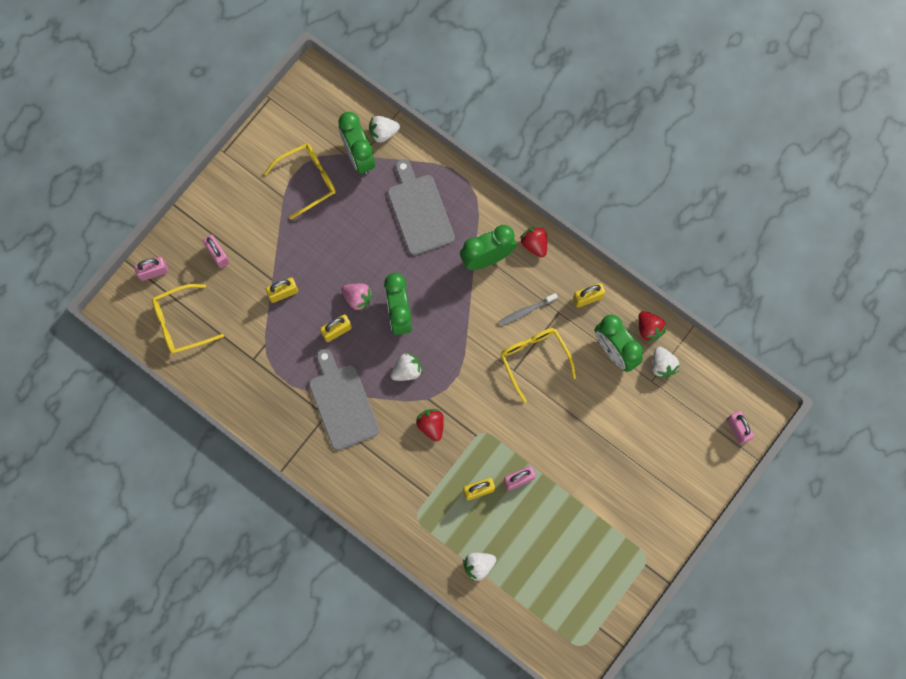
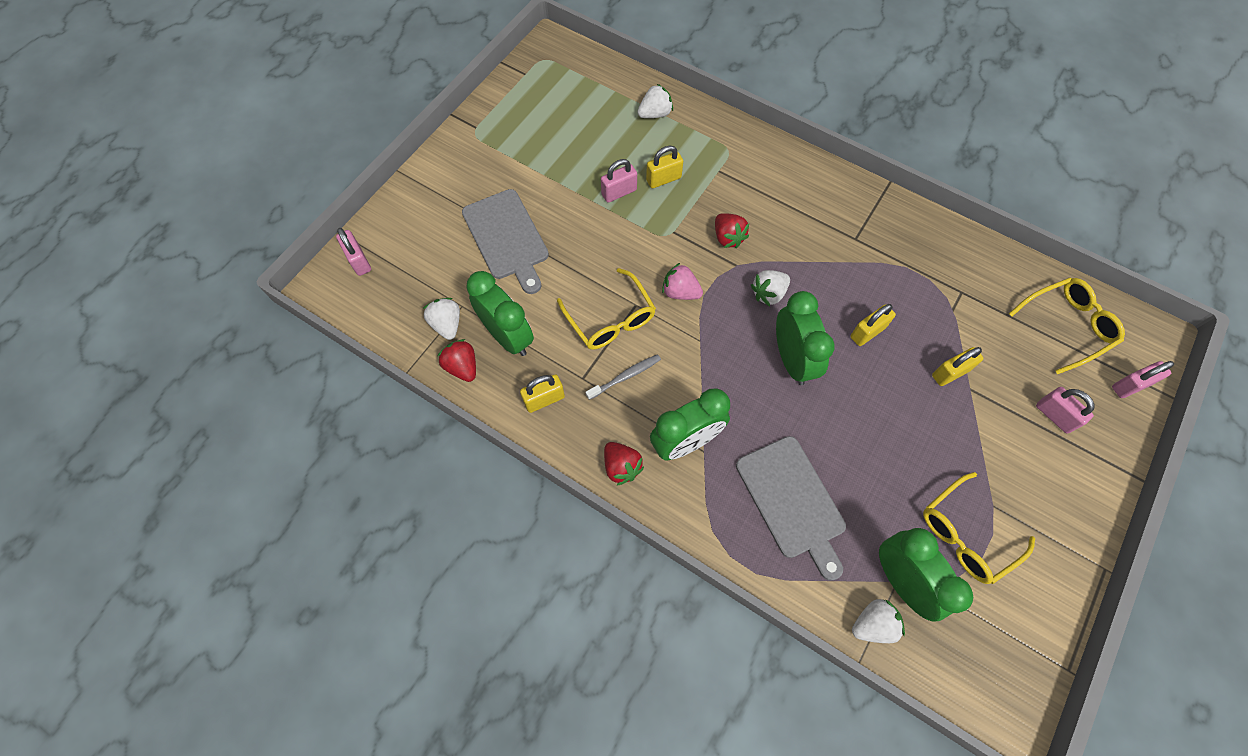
camera: 175 degrees right, 10 degrees down
(342, 403) = (839, 253): grey cutting board -> grey cutting board (507, 238)
(358, 298) = (850, 374): pink strawberry -> pink strawberry (680, 292)

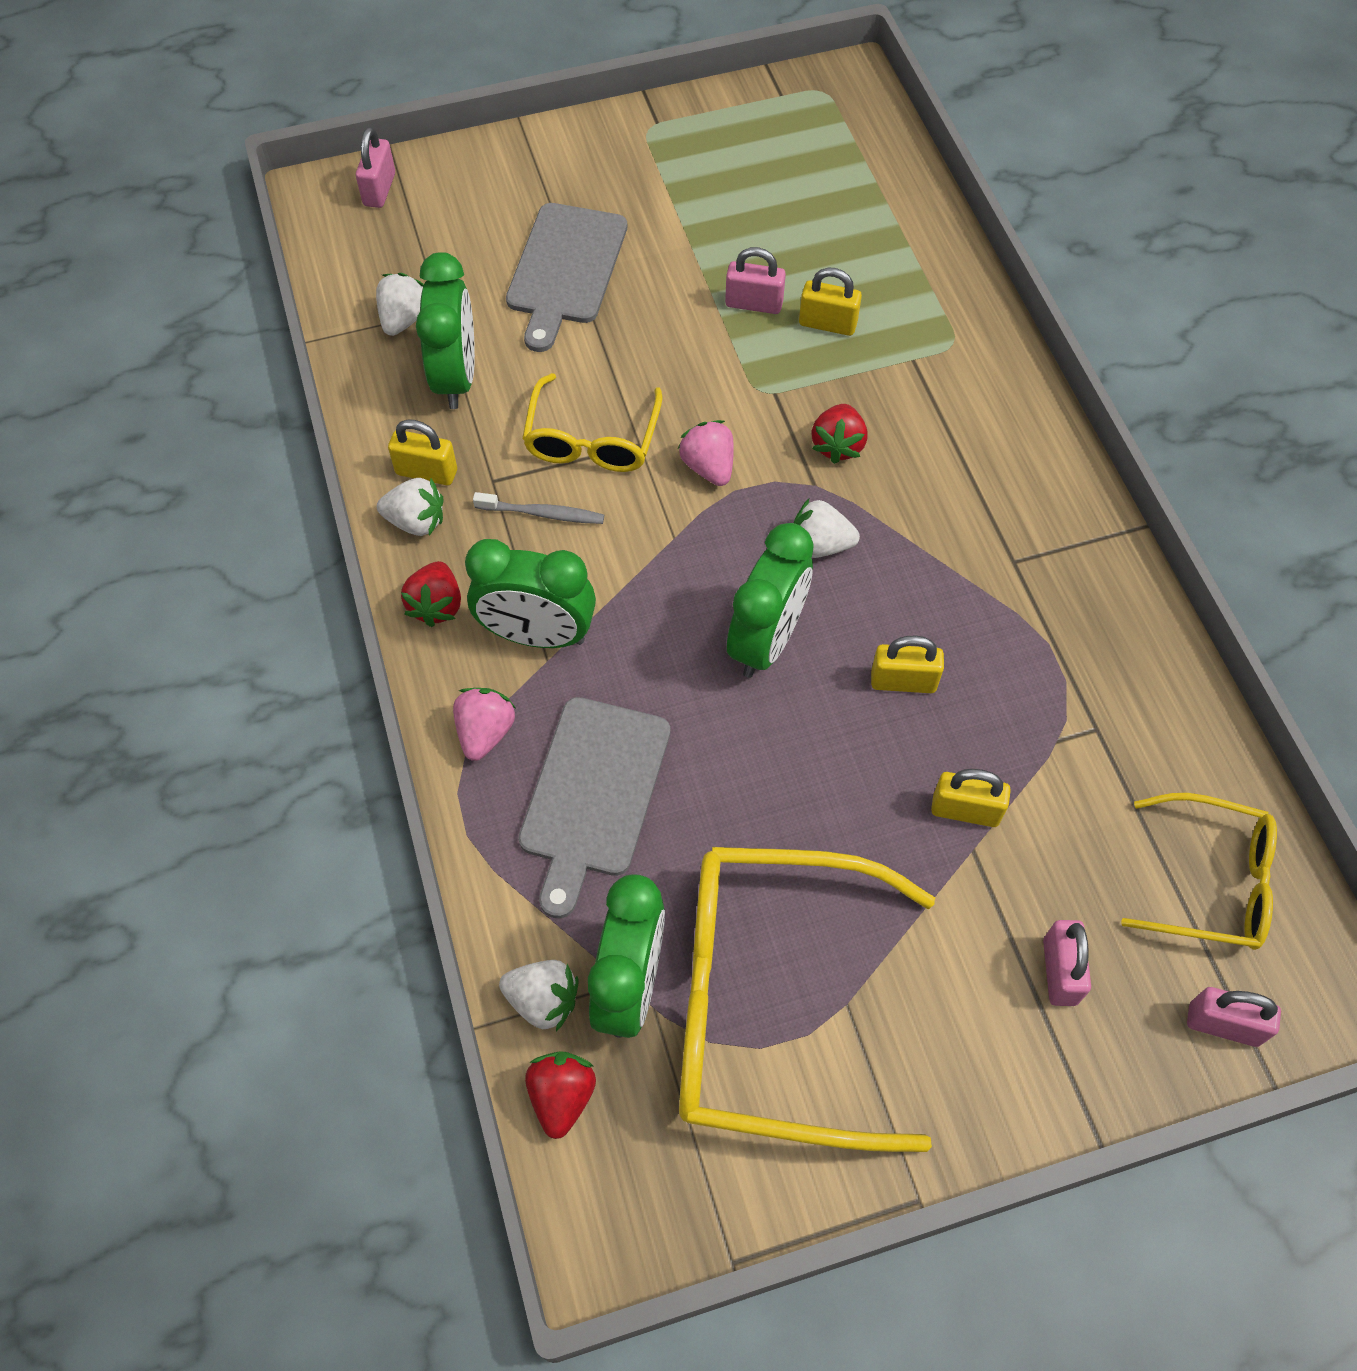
camera: 40 degrees right, 5 degrees down
(462, 367) = (375, 375): red strawberry -> red strawberry (562, 1096)
(655, 114) = (900, 240): white strawberry -> white strawberry (416, 521)
(712, 513) = (485, 732): none -> pink strawberry
(966, 534) = (771, 1005): yellow glasses -> yellow glasses, size x1.80

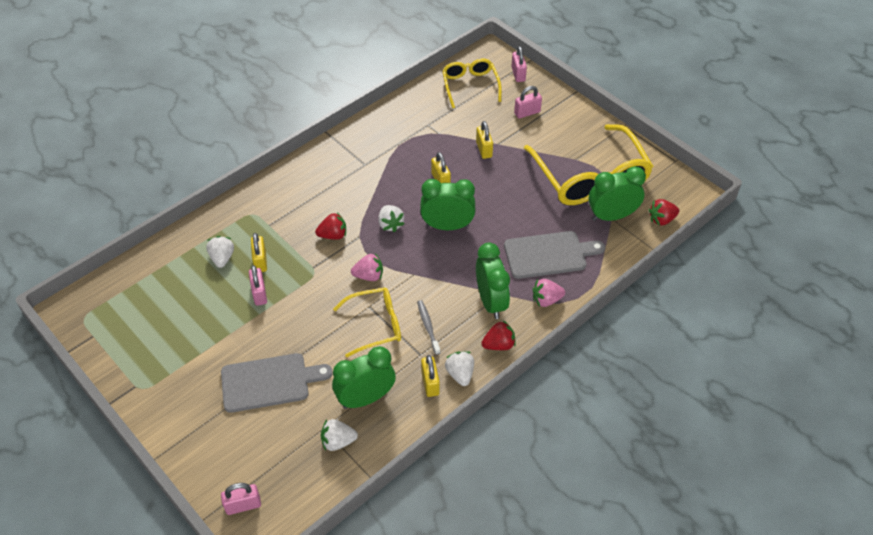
camera: 115 degrees left, 10 degrees down
(543, 1000) = (635, 237): white strawberry -> white strawberry (222, 258)
(708, 467) = (369, 276): pink strawberry -> pink strawberry turned 135 degrees counterclockwise

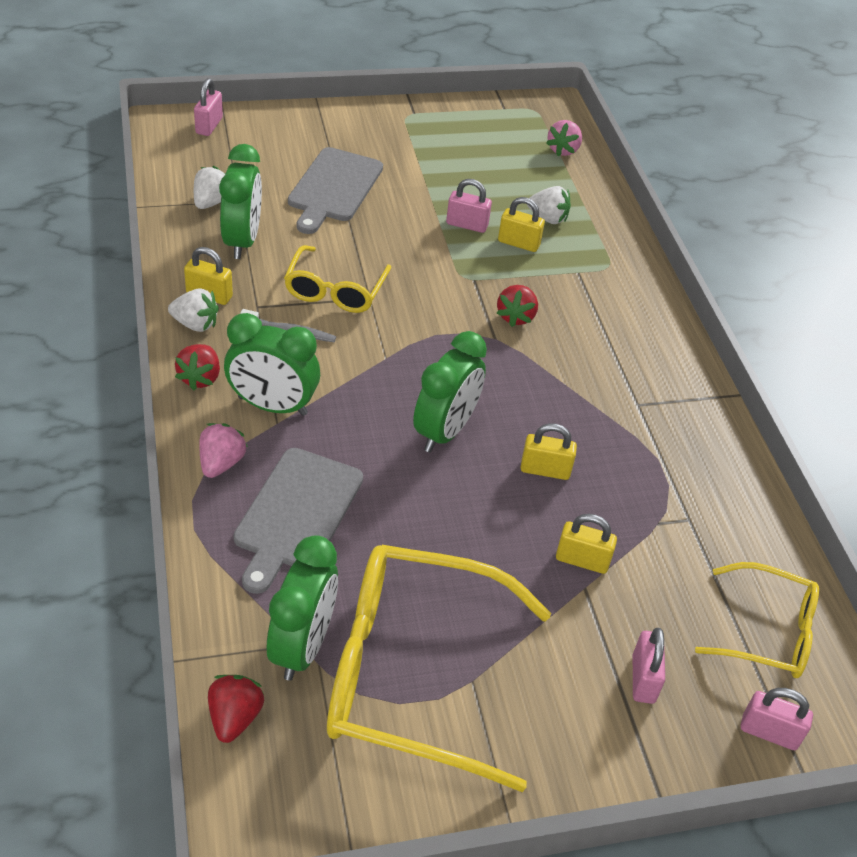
camera: 115 degrees right, 5 degrees down
(369, 276) = (418, 318): pink strawberry -> pink strawberry (563, 150)
(390, 224) = (494, 376): white strawberry -> none

